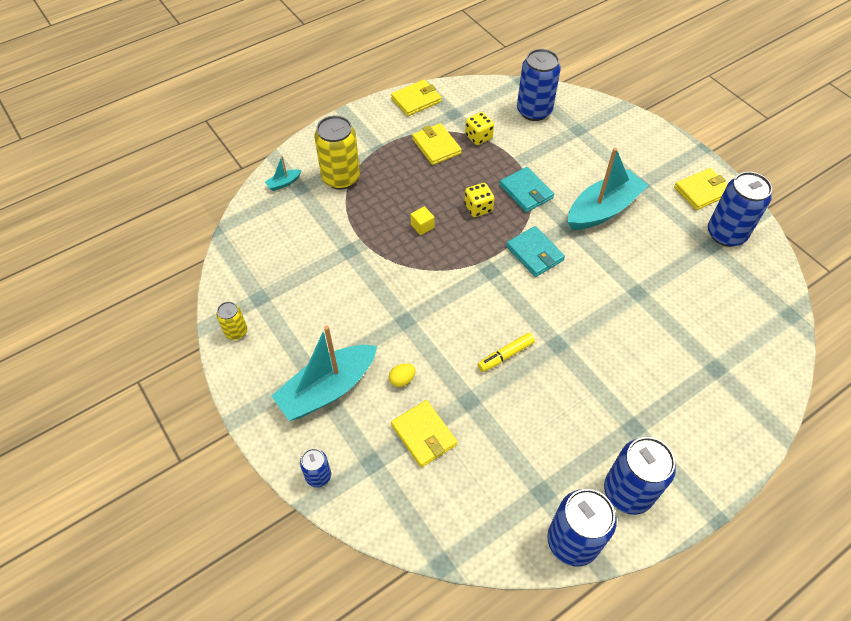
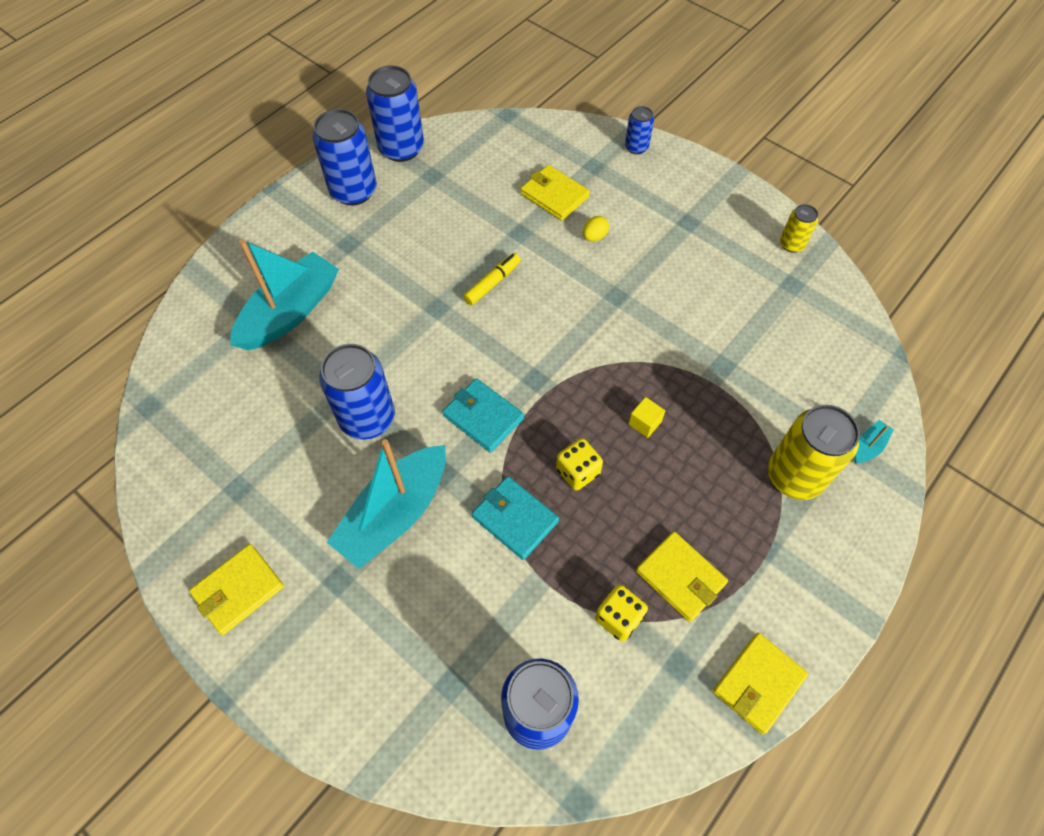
camera: 165 degrees right, 5 degrees up
(327, 389) = (665, 213): turquoise boat -> turquoise boat (290, 312)
(726, 234) = (212, 514): blue can -> blue can (367, 418)

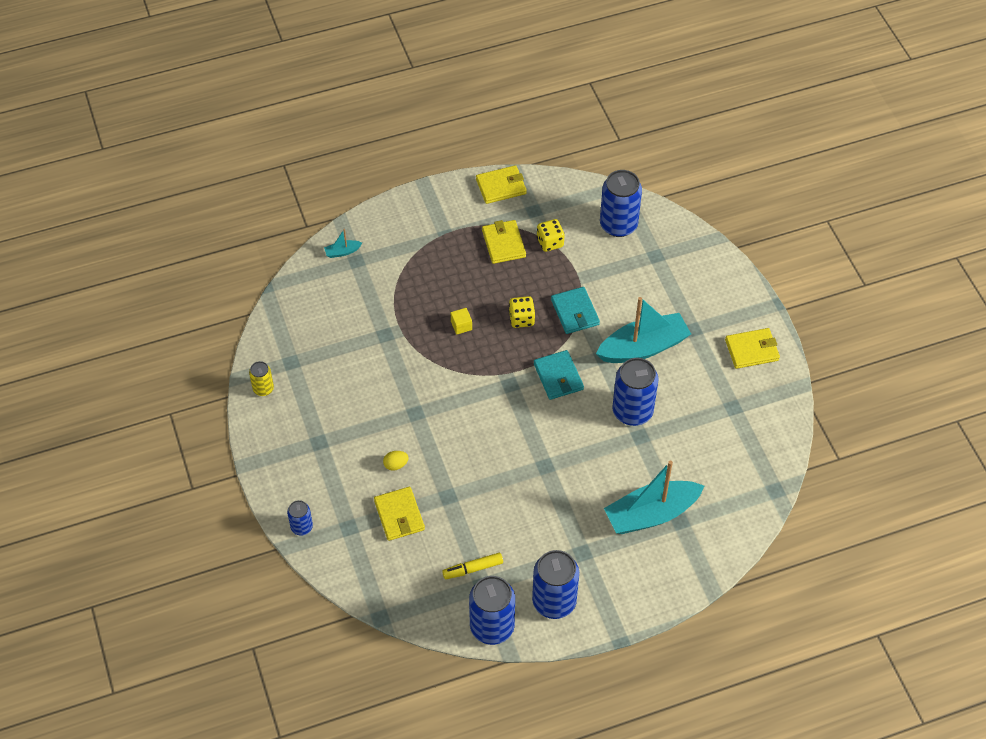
camera: 150 degrees left, 5 degrees down
(492, 283) = (494, 465): yellow marker -> yellow marker (473, 569)
(794, 476) = (399, 258): yellow can -> none

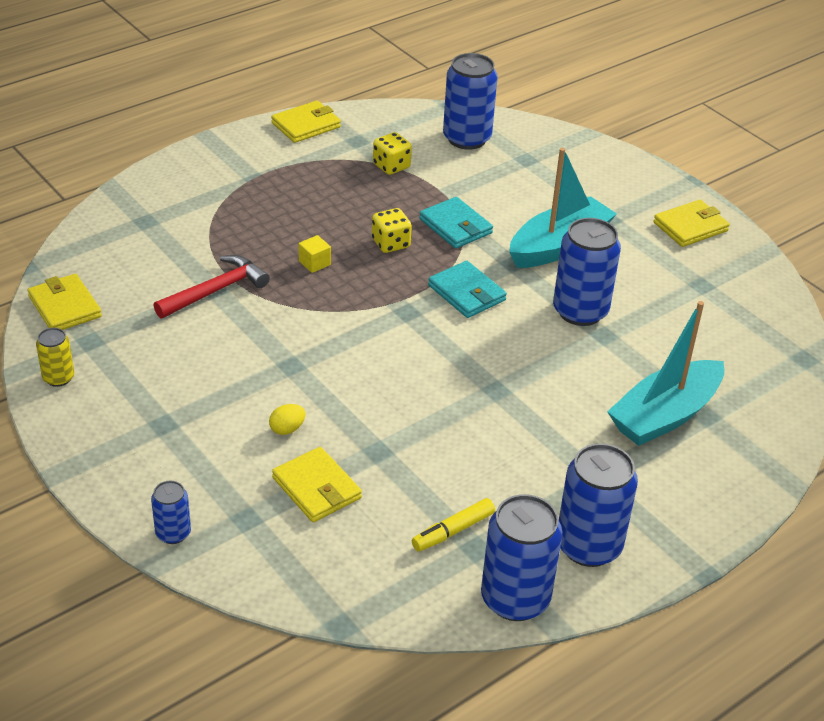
camera: 20 degrees left, 15 degrees down
(342, 252) = (123, 215): turquoise boat -> none
(385, 336) = (216, 290): none -> red hammer
(504, 243) = (334, 176): yellow wallet -> yellow wallet (65, 307)

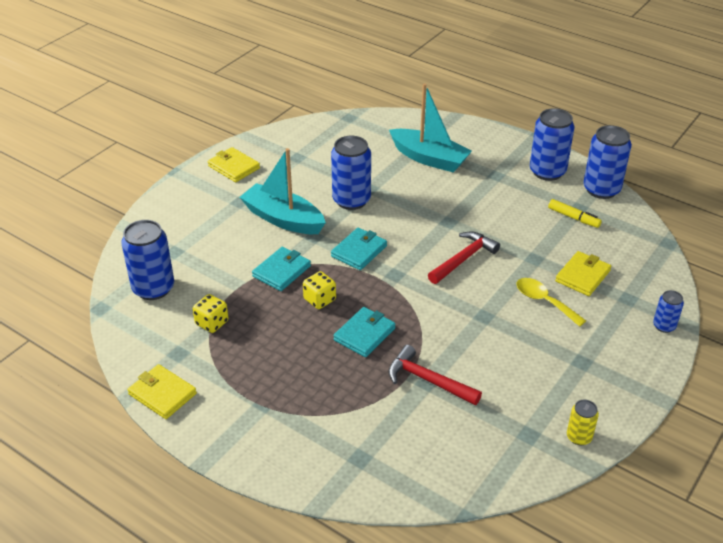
camera: 105 degrees left, 0 degrees up
(65, 307) = (500, 467): yellow wallet -> none
(287, 429) = (544, 301): yellow egg -> yellow spoon
(314, 263) = (364, 334): yellow cube -> turquoise wallet
(409, 380) = (463, 259): none -> red hammer

